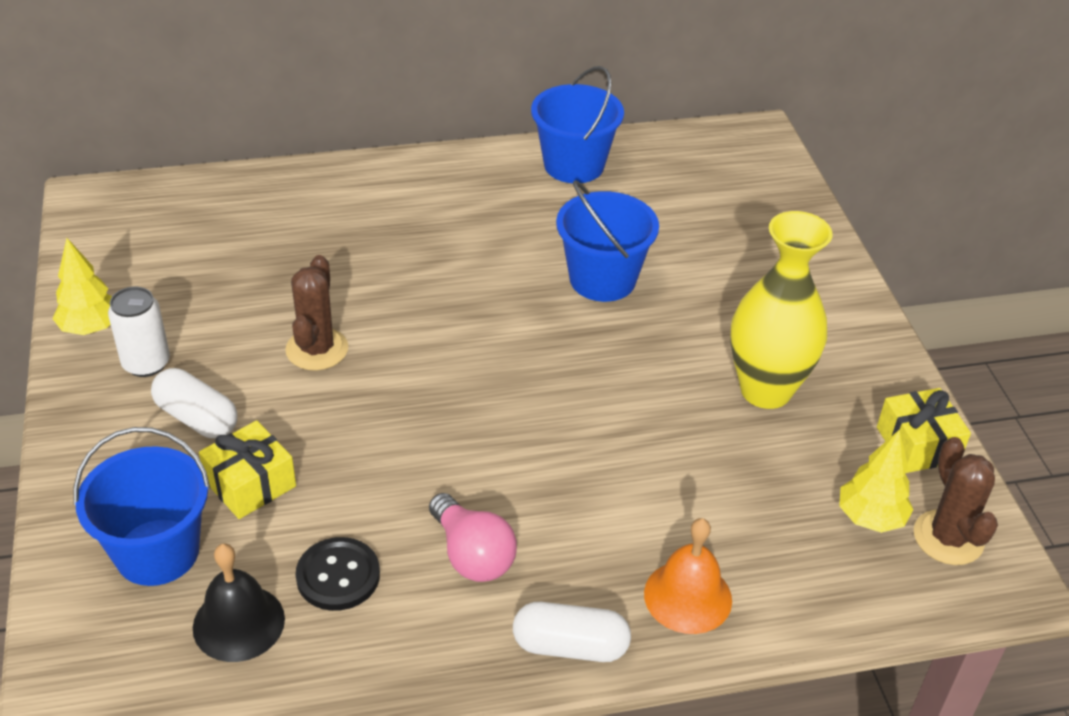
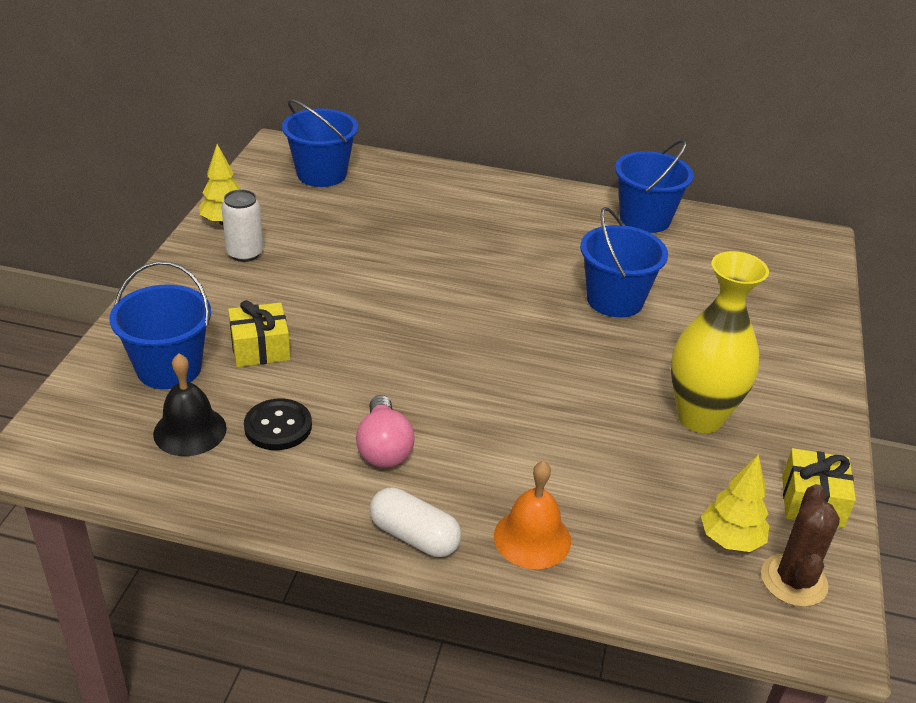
camera: 25 degrees right, 5 degrees down
(169, 221) = (321, 174): none -> blue bucket
(197, 418) = (254, 296): white capsule -> none
(317, 349) = (366, 280): brown cactus -> none

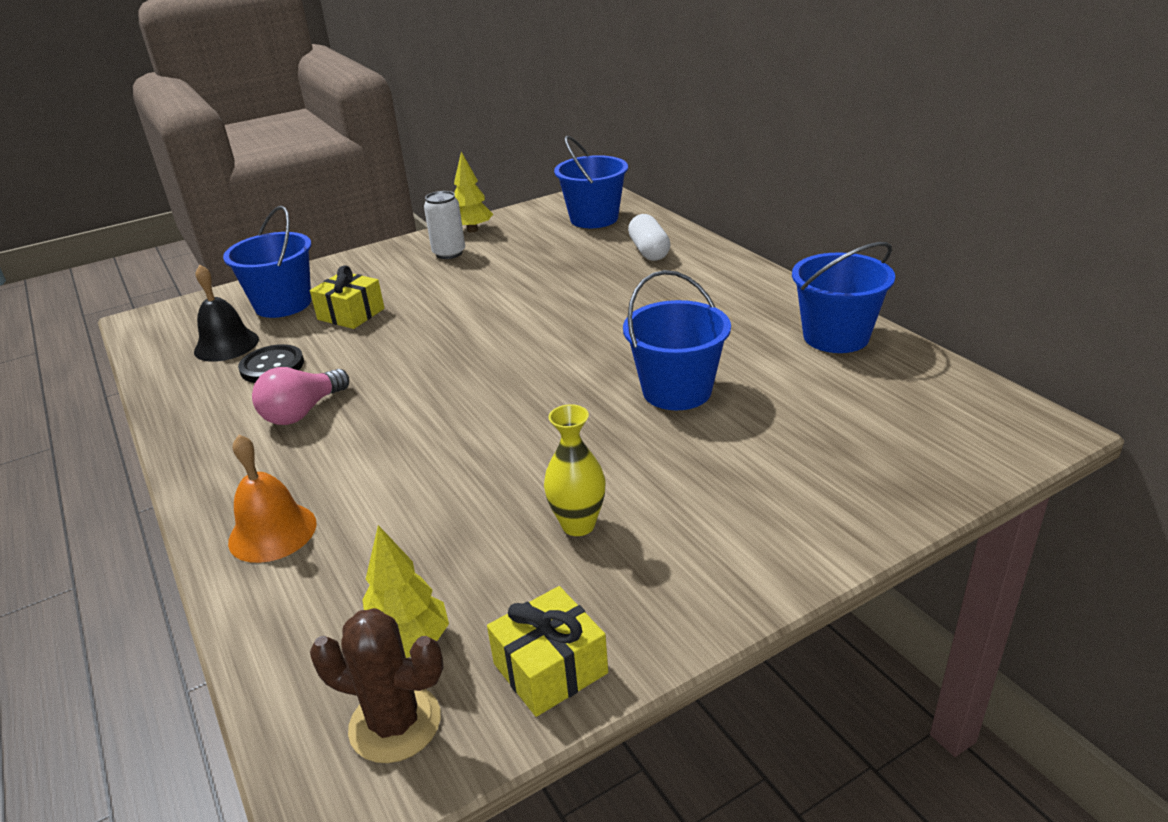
camera: 50 degrees right, 5 degrees down
(414, 536) = (211, 480): white capsule -> white capsule (649, 251)
(700, 417) = (578, 525): yellow vase -> yellow vase, size x0.56
(793, 580) = (395, 723): brown cactus -> brown cactus turned 45 degrees clockwise

